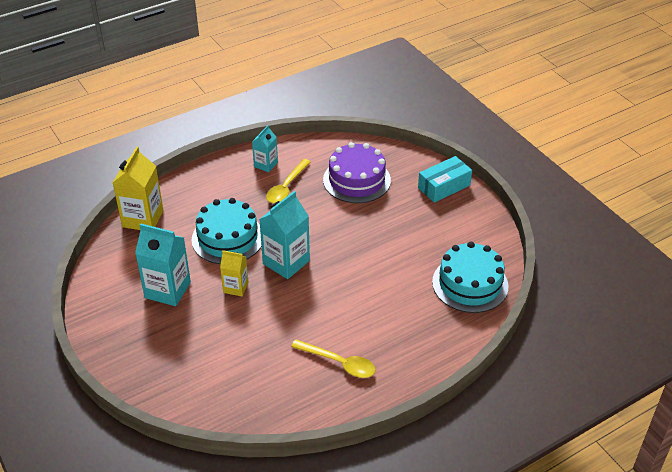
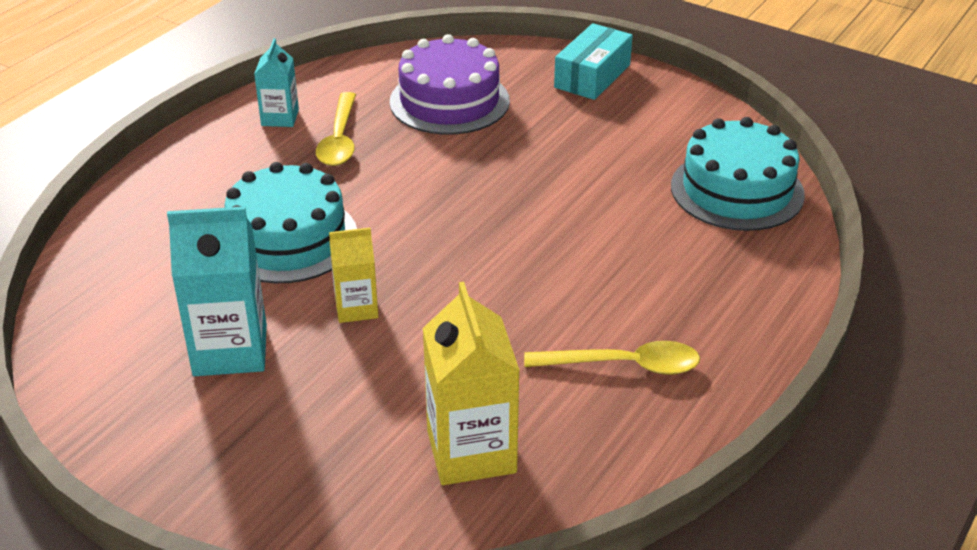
camera: 25 degrees left, 5 degrees down
(143, 219) = (105, 253): yellow carton -> yellow carton (471, 451)
(286, 262) = (418, 245): turquoise carton -> none

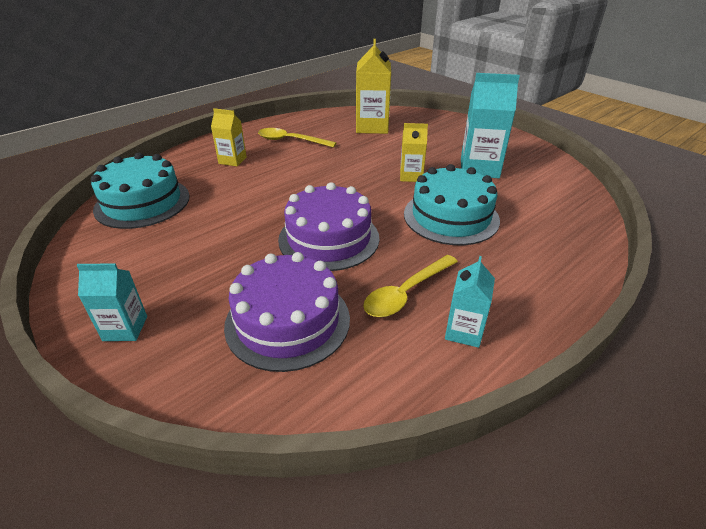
camera: 165 degrees left, 0 degrees up
(339, 139) = (406, 293): yellow spoon -> yellow spoon turned 150 degrees counterclockwise
(448, 182) = (329, 238): none -> purple cake
(592, 76) = (125, 328): turquoise box -> turquoise carton
(689, 291) = (232, 160): none -> yellow carton

